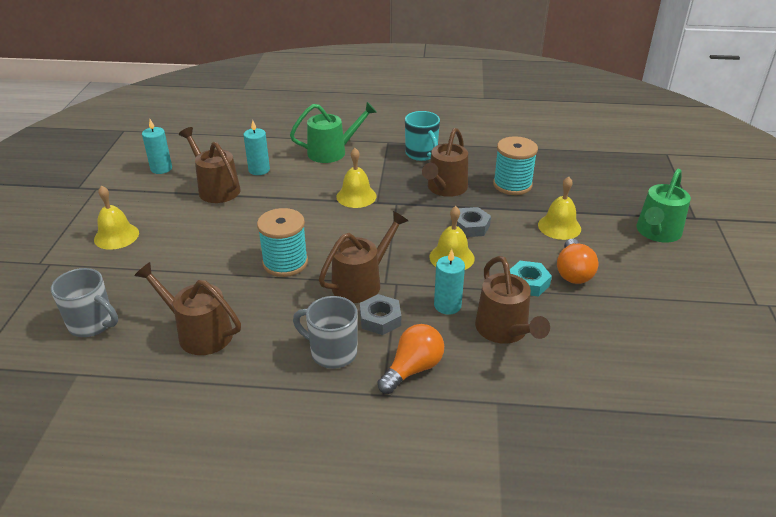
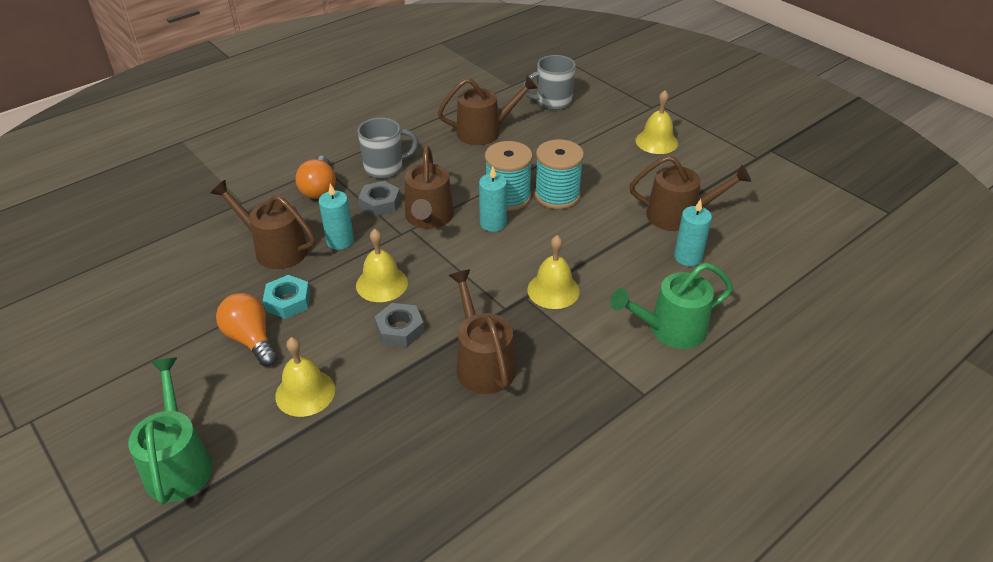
camera: 135 degrees right, 5 degrees up
(161, 168) = (760, 202): turquoise candle -> turquoise candle (493, 223)
(332, 152) = (670, 329): green watering can -> green watering can turned 45 degrees clockwise
(421, 154) = (577, 401): turquoise mug -> none
(512, 185) = (414, 426): turquoise spool -> turquoise spool (557, 195)

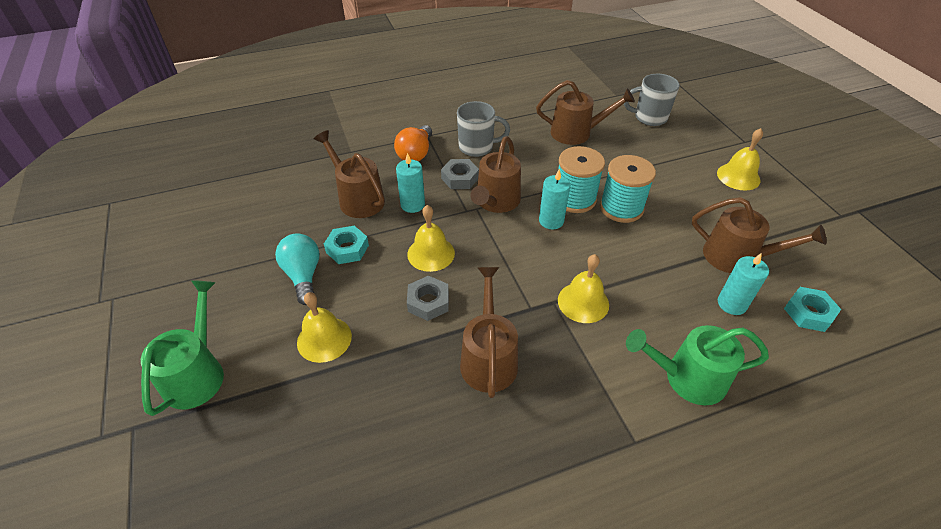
camera: 20 degrees right, 5 degrees up
(251, 339) = (303, 275): orange light bulb -> turquoise light bulb
(754, 248) = (808, 313): none -> turquoise nut

